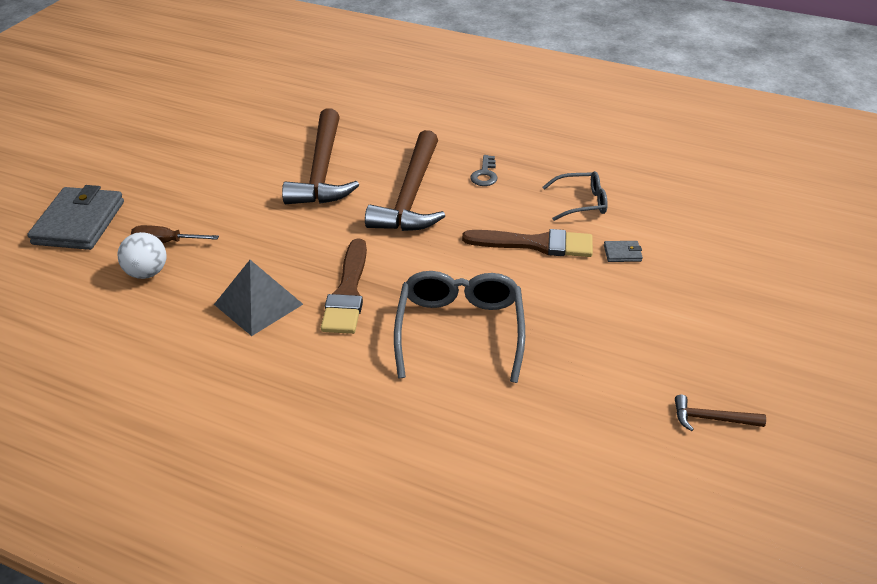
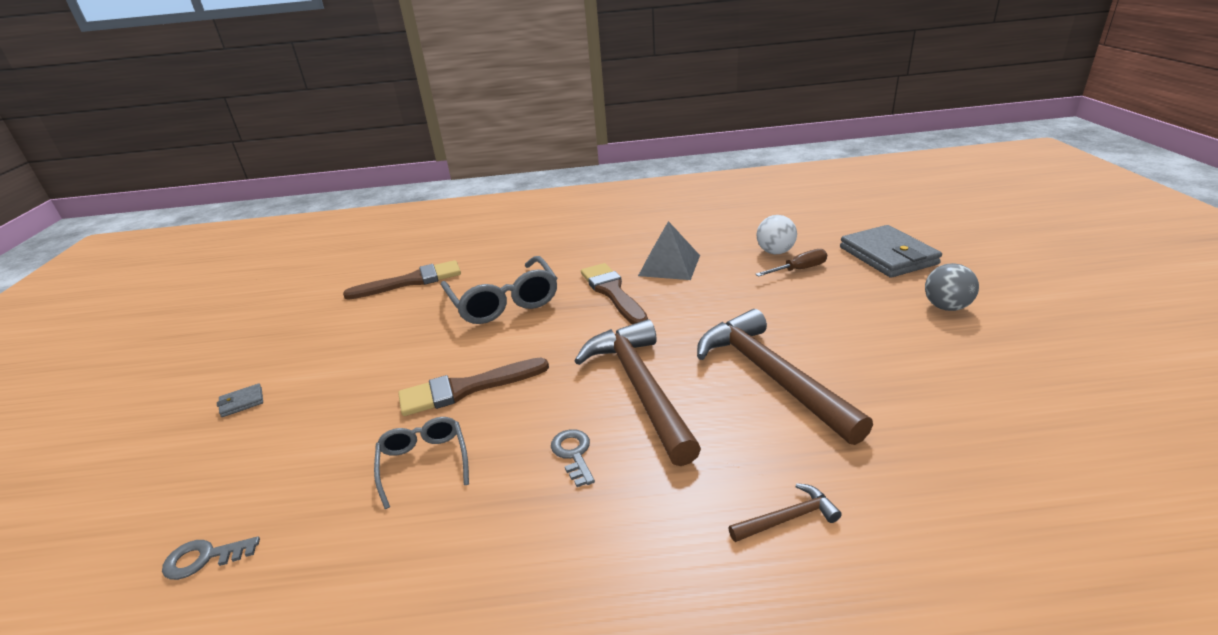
camera: 155 degrees right, 10 degrees down
(142, 166) = (946, 307): none -> grey ball
(555, 425) = (411, 281): none -> brown brush
(581, 202) = (424, 463): grey glasses -> grey glasses turned 105 degrees clockwise
(622, 253) = (364, 415): grey wallet -> grey wallet (242, 402)
(711, 418) = (294, 318): brown hammer -> brown hammer (787, 518)
(719, 198) = (204, 558): none -> grey key

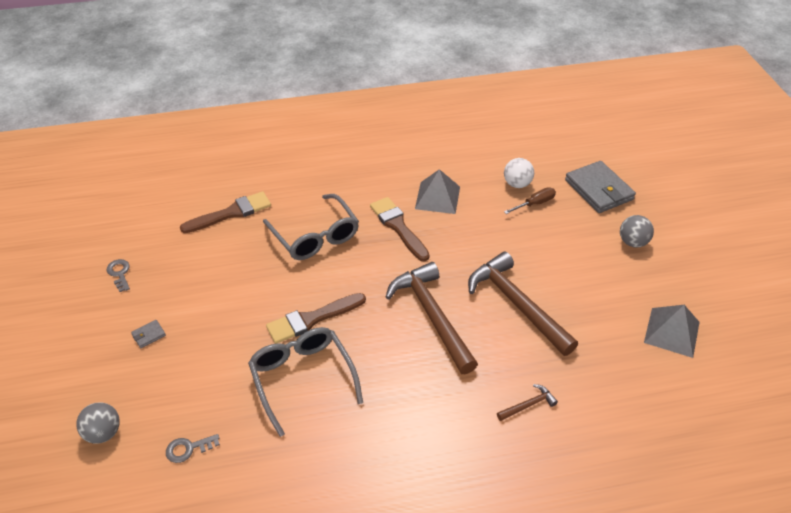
camera: 10 degrees left, 15 degrees up
(99, 526) = (103, 433): none -> grey ball
(424, 463) = (302, 378): grey glasses -> grey glasses, size x1.72
(573, 454) = (398, 368): grey key -> grey key (119, 273)
(1037, 417) = (672, 332): none -> grey pyramid

